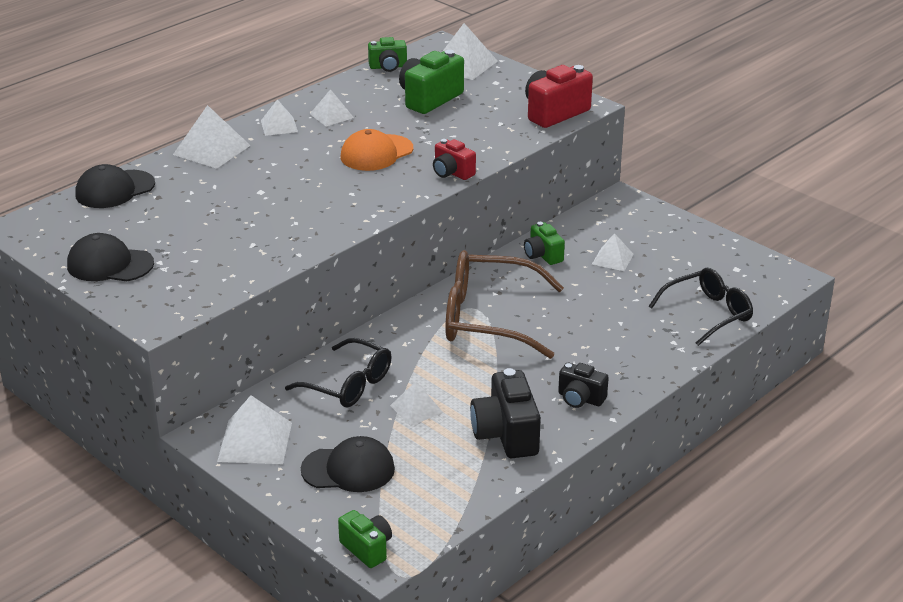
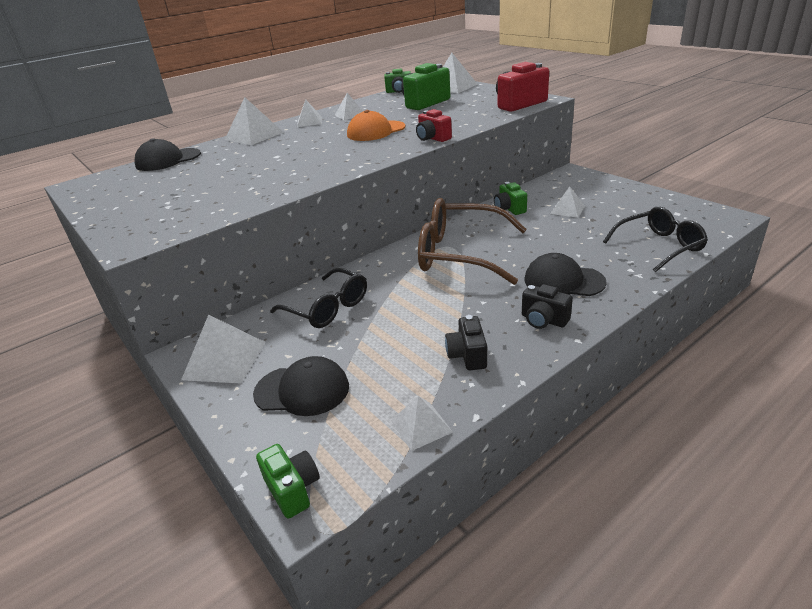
camera: 10 degrees right, 0 degrees up
(110, 264) = (126, 205): black cap -> black cap (563, 281)
(416, 409) = (383, 329): white pyramid -> white pyramid (421, 426)
(506, 435) = (467, 355): black camera -> black camera, size x0.60

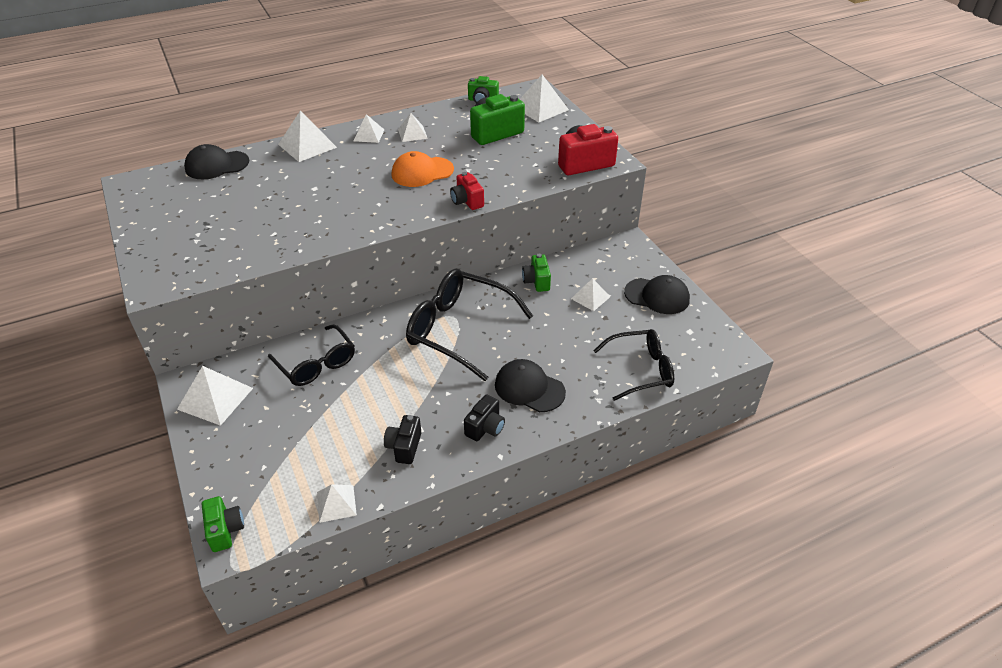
camera: 10 degrees right, 10 degrees up
(302, 390) = (263, 445): black cap -> black cap (657, 296)
(460, 254) = (458, 329): brown glasses -> black glasses
(543, 320) = (485, 428): black camera -> black camera turned 105 degrees counterclockwise

